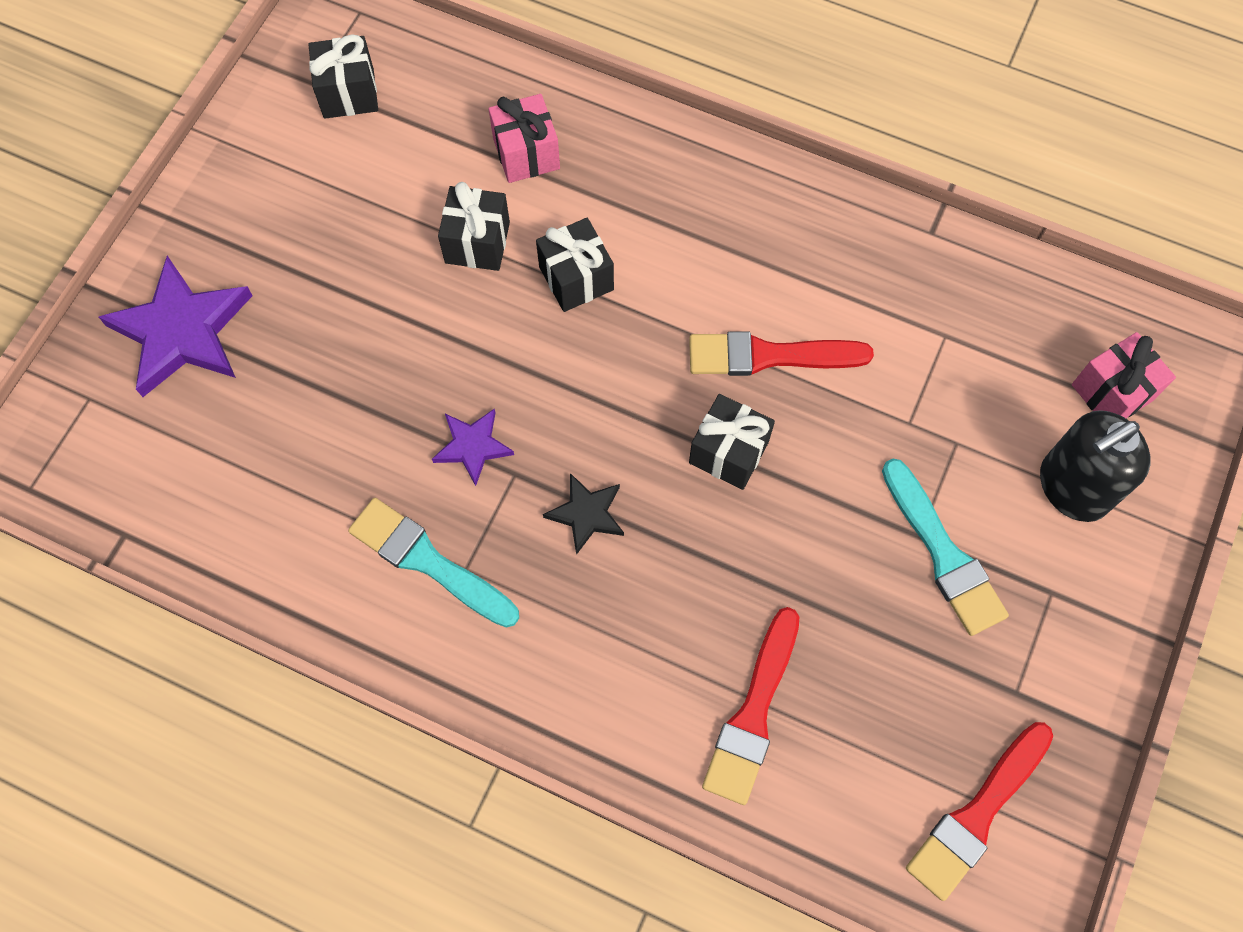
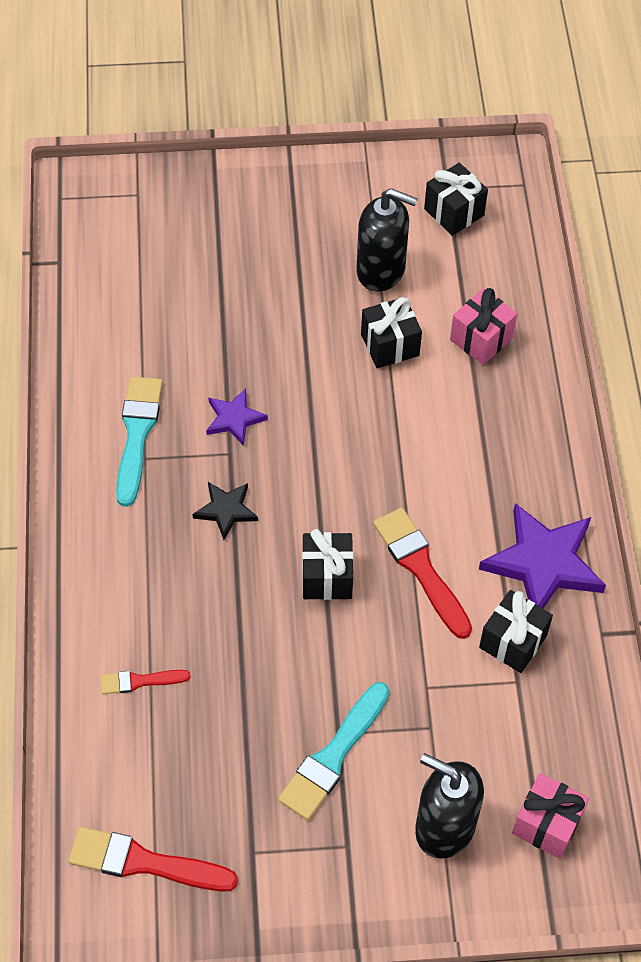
camera: 60 degrees right, 10 degrees down
(182, 331) = (214, 216): purple star -> purple star (543, 563)
(375, 201) = (381, 270): none -> black soap dispenser
(576, 278) = (402, 417): black gift -> black gift (513, 641)
(753, 713) = (140, 681): red brush -> red brush, size x0.56

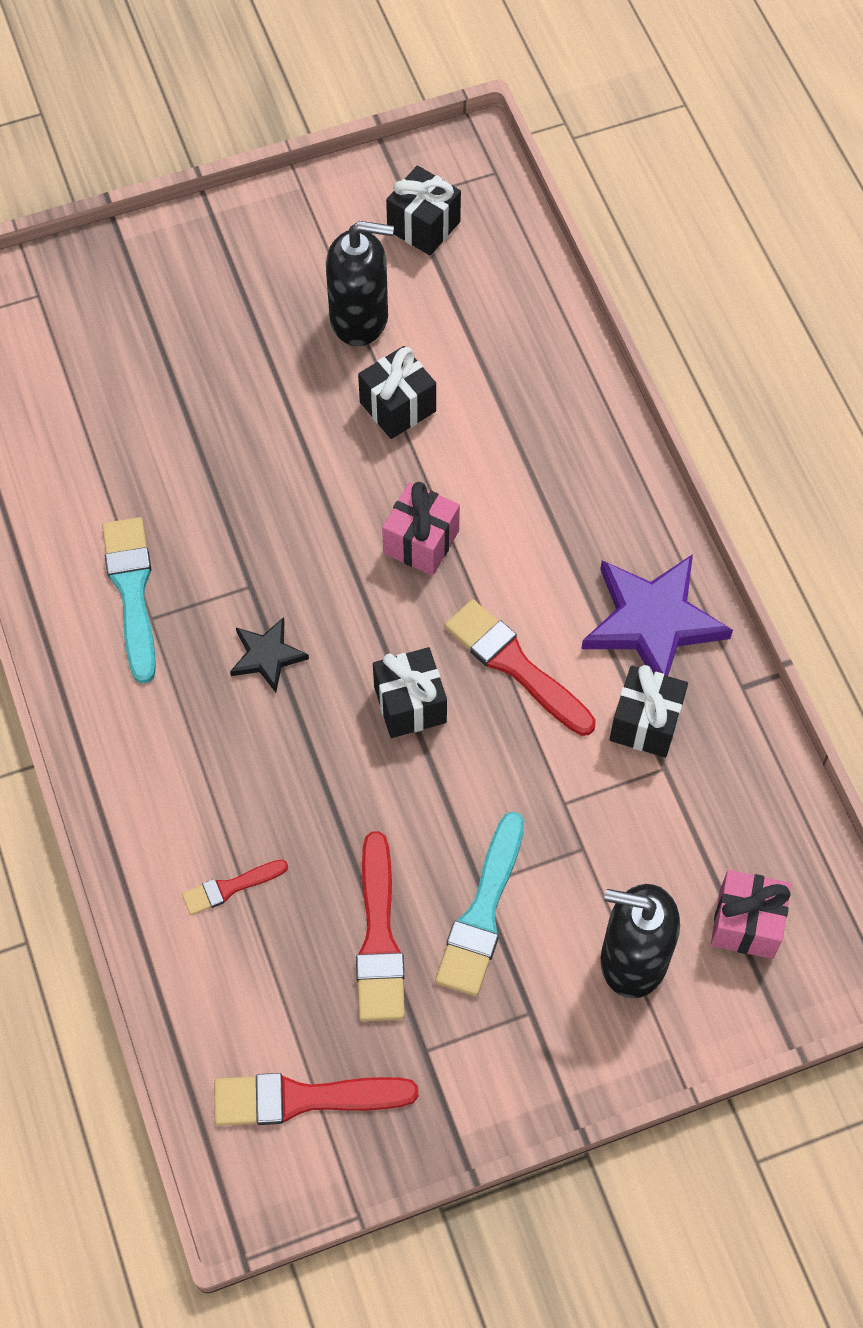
camera: 15 degrees left, 5 degrees up
(234, 419) = (242, 543): purple star -> none
(244, 752) = (379, 937): none -> red brush
(481, 339) = (502, 373): pink gift -> pink gift (421, 542)

